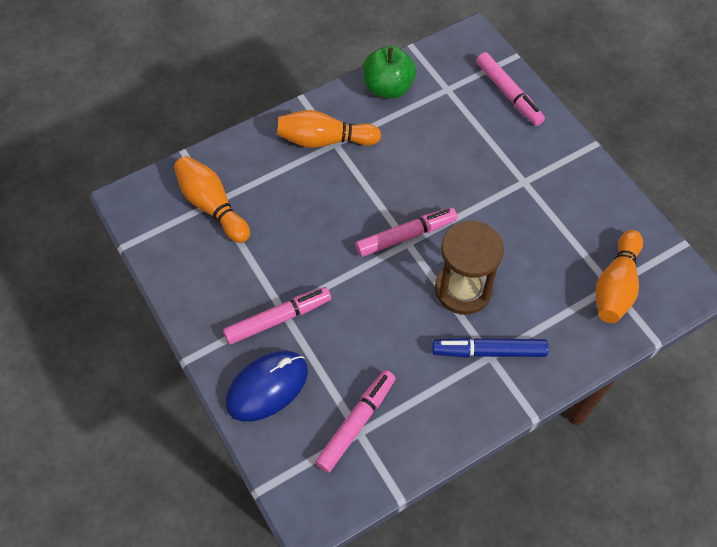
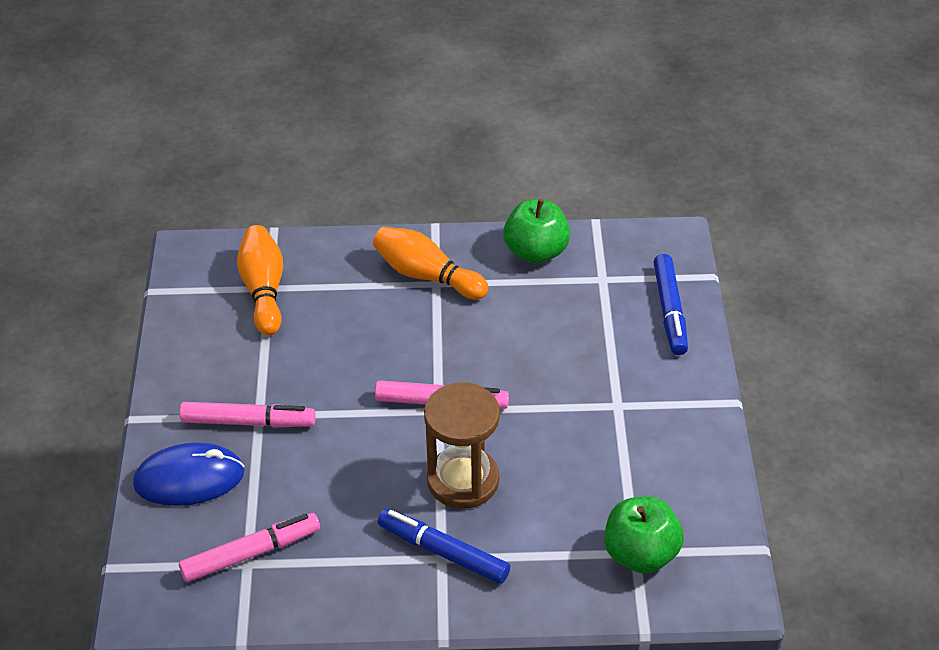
camera: 30 degrees right, 15 degrees down
(508, 94) = (670, 311): pink marker -> blue marker
(616, 286) = (640, 554): orange bowling pin -> green apple

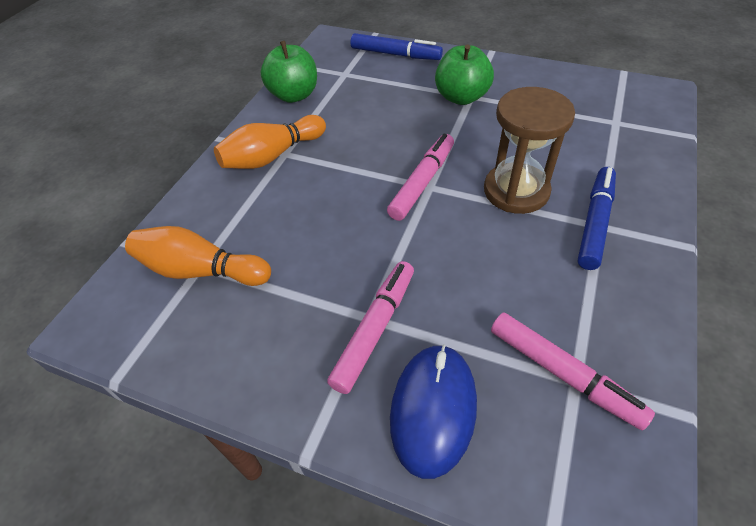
camera: 65 degrees left, 5 degrees up
(251, 553) = (563, 374): pink marker -> pink marker turned 135 degrees clockwise
(443, 552) = (594, 222): blue marker -> blue marker turned 150 degrees clockwise
(640, 554) = (619, 120): green apple -> green apple (461, 97)

